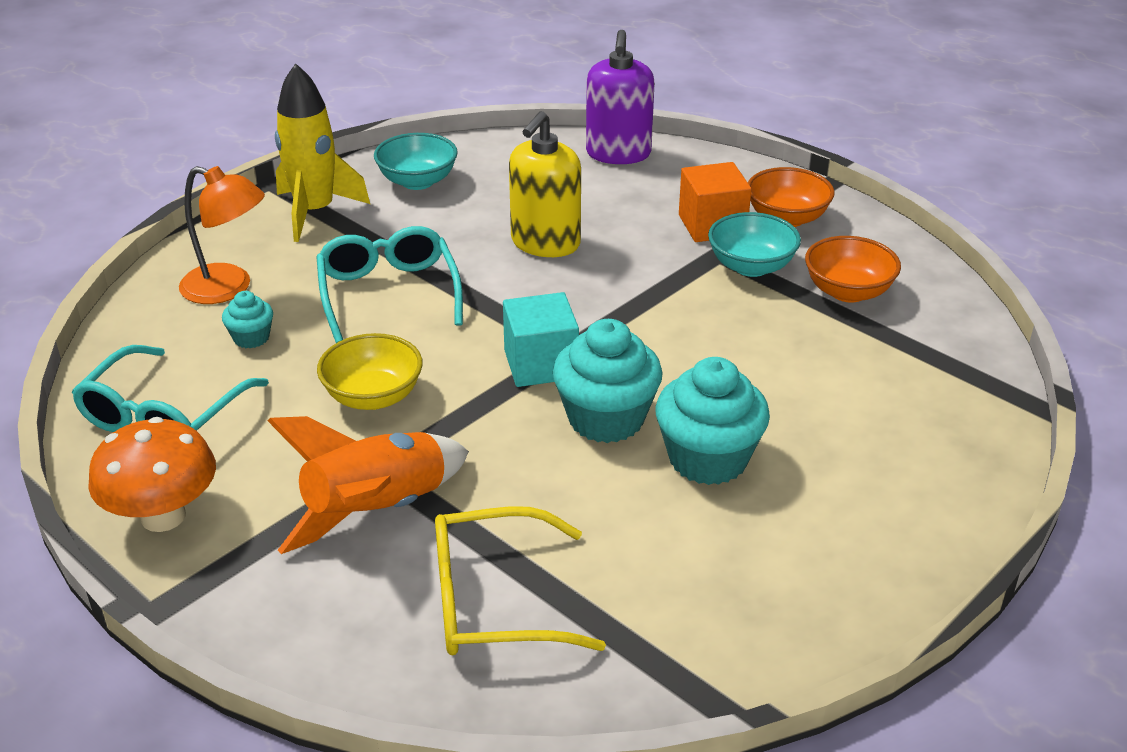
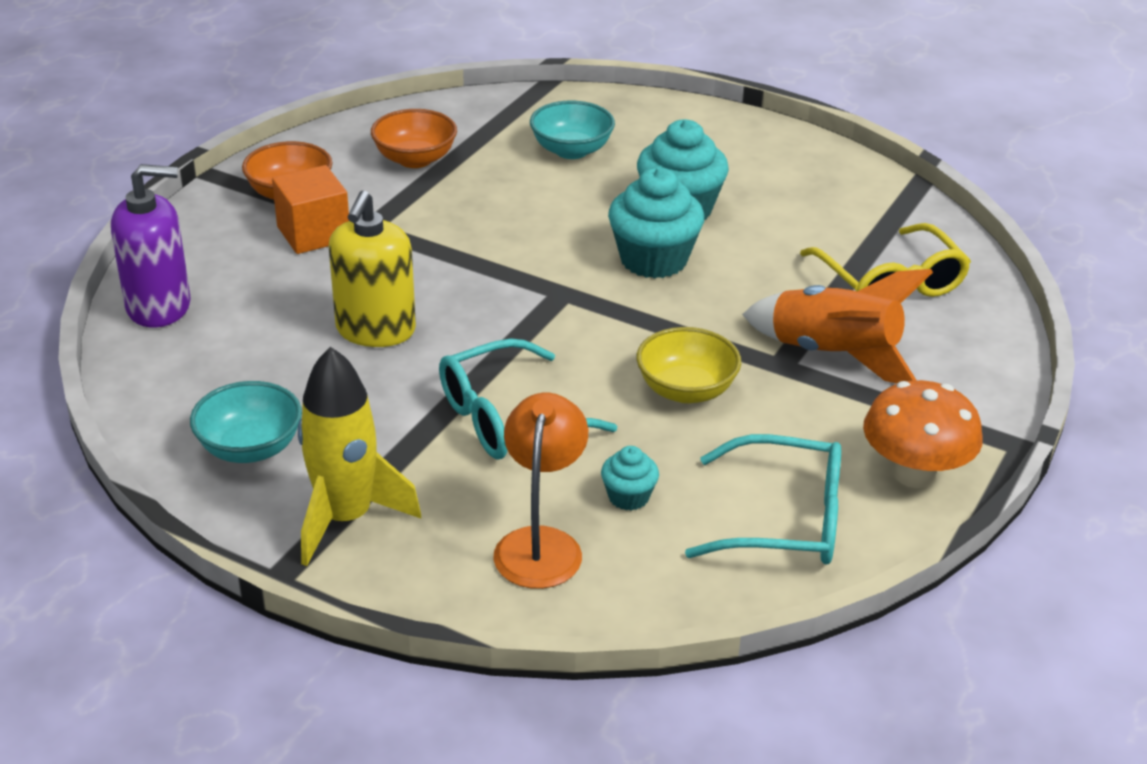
camera: 105 degrees left, 0 degrees up
(541, 364) = (592, 303): turquoise cube -> none
(545, 243) = (375, 330): yellow soap dispenser -> yellow soap dispenser turned 90 degrees clockwise
(751, 266) = (387, 208): turquoise bowl -> turquoise bowl (571, 150)

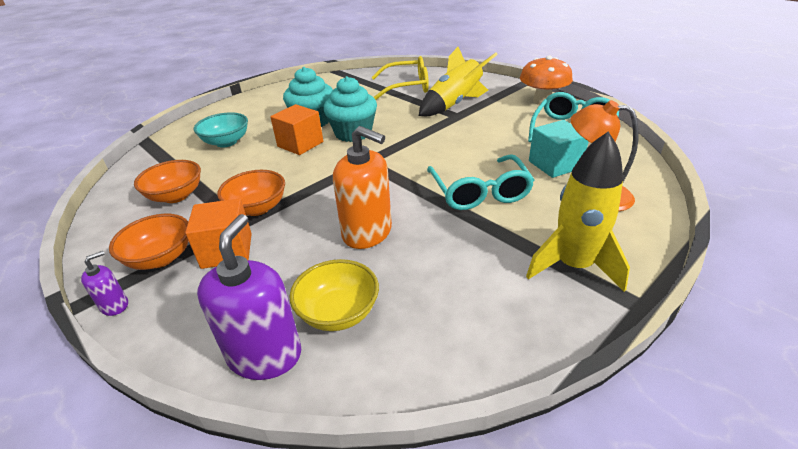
camera: 70 degrees left, 0 degrees up
(211, 195) = (115, 305): none -> purple soap dispenser
(250, 448) = (488, 308): turquoise bowl -> none
(375, 330) = (367, 233): yellow soap dispenser -> orange soap dispenser
(406, 229) = (257, 208): none -> orange bowl
(593, 217) = (300, 144): none -> orange cube
(628, 497) = (554, 165): turquoise cupcake -> turquoise cube
(686, 390) = (470, 139): yellow bowl -> yellow bowl (338, 313)
(833, 355) = (454, 104): orange rocket -> yellow rocket

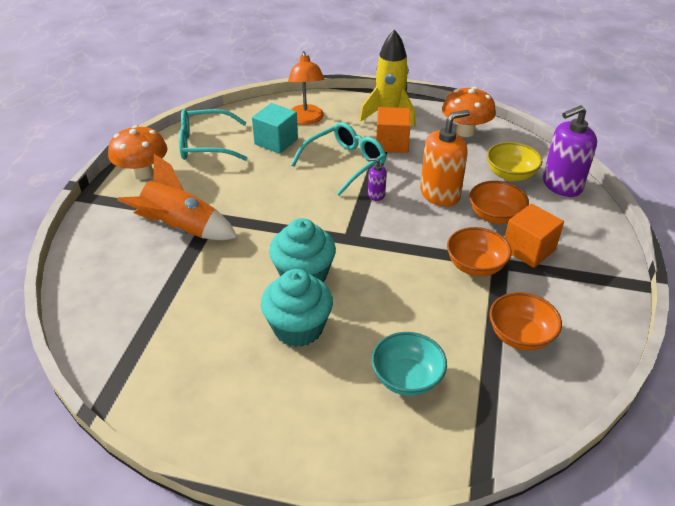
camera: 125 degrees left, 5 degrees up
(115, 305) = (622, 266): purple soap dispenser -> purple soap dispenser (376, 195)
(161, 258) = (574, 279): orange bowl -> orange bowl (495, 216)
(300, 144) = (358, 305): orange cube -> orange cube (392, 143)
(367, 233) = (440, 194): orange soap dispenser -> orange soap dispenser turned 60 degrees clockwise
(407, 87) = (140, 290): yellow glasses -> none
(454, 104) = (181, 229): yellow rocket -> orange rocket
(476, 326) = (465, 131): none -> orange mushroom

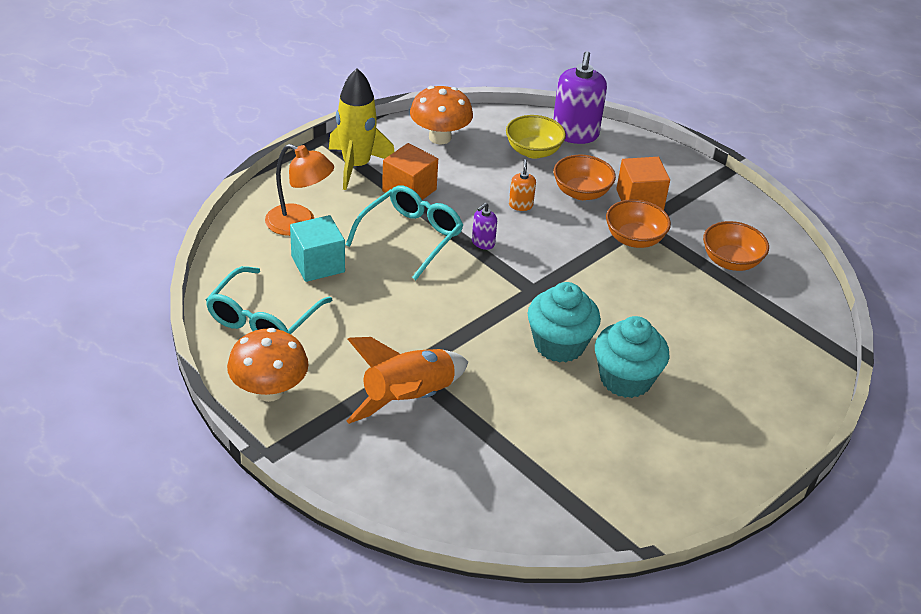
camera: 60 degrees left, 0 degrees up
(345, 163) = (411, 237): turquoise glasses -> turquoise glasses turned 45 degrees clockwise
(407, 378) = (730, 344): turquoise bowl -> none
(440, 194) = (520, 205): orange soap dispenser -> orange soap dispenser, size x0.48

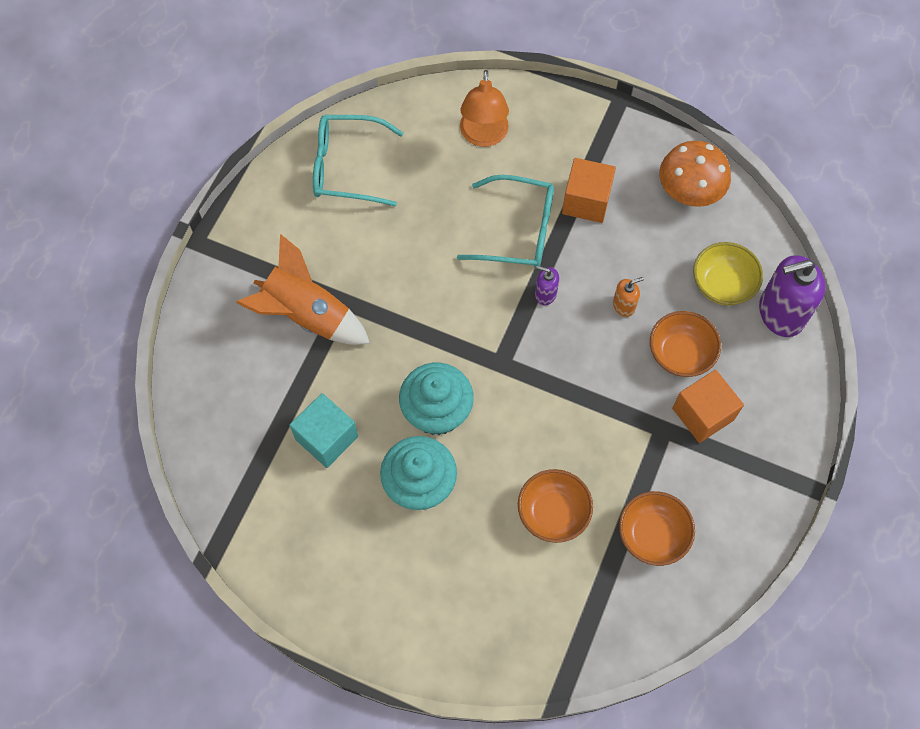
camera: 70 degrees right, 25 degrees up
(269, 391) = (267, 211): orange mushroom -> none
(318, 264) = (437, 175): turquoise cube -> turquoise cube (326, 438)
(356, 166) = (595, 142): yellow rocket -> none
(634, 239) = (633, 429): orange bowl -> orange bowl (553, 513)

